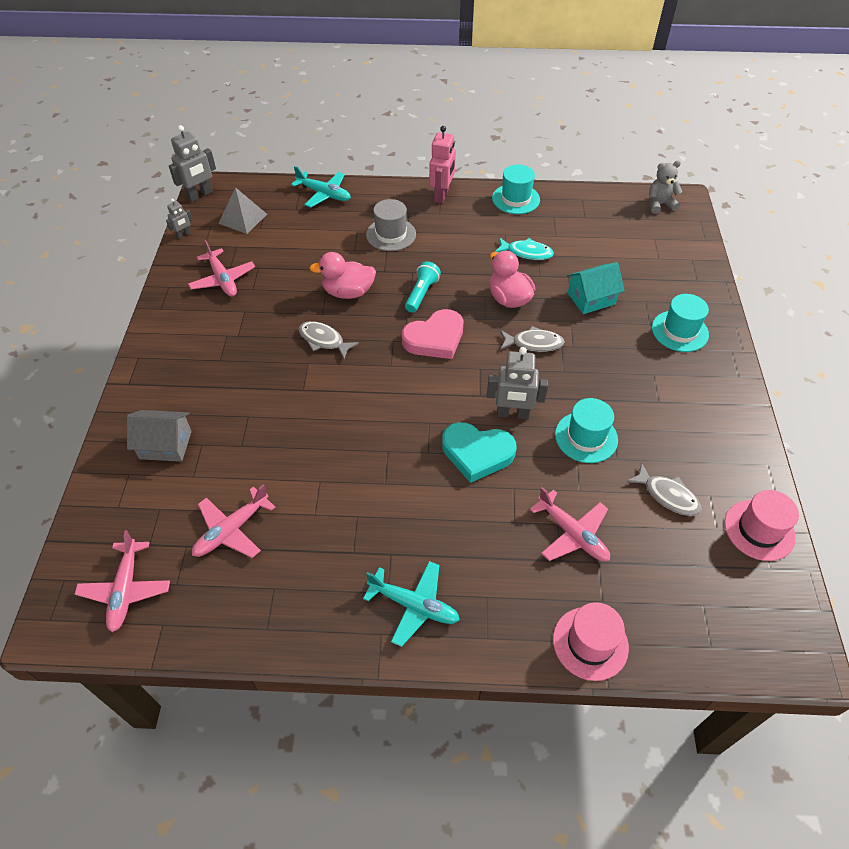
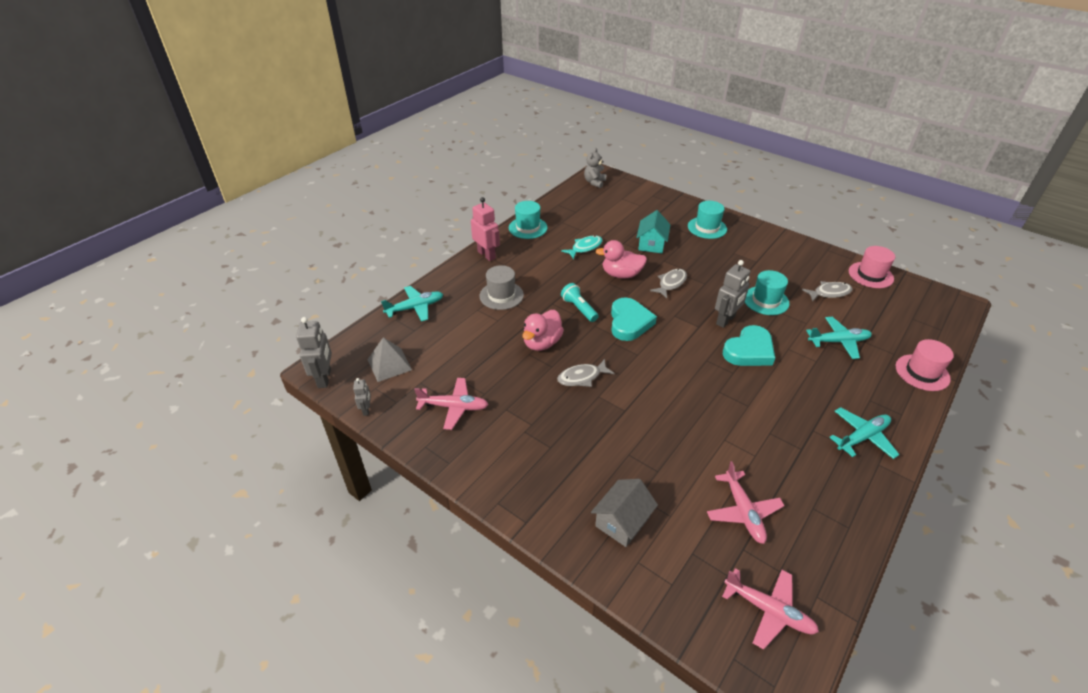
camera: 55 degrees left, 10 degrees down
(435, 338) = (629, 322): pink heart -> turquoise heart
(572, 534) = (838, 341): pink plane -> turquoise plane

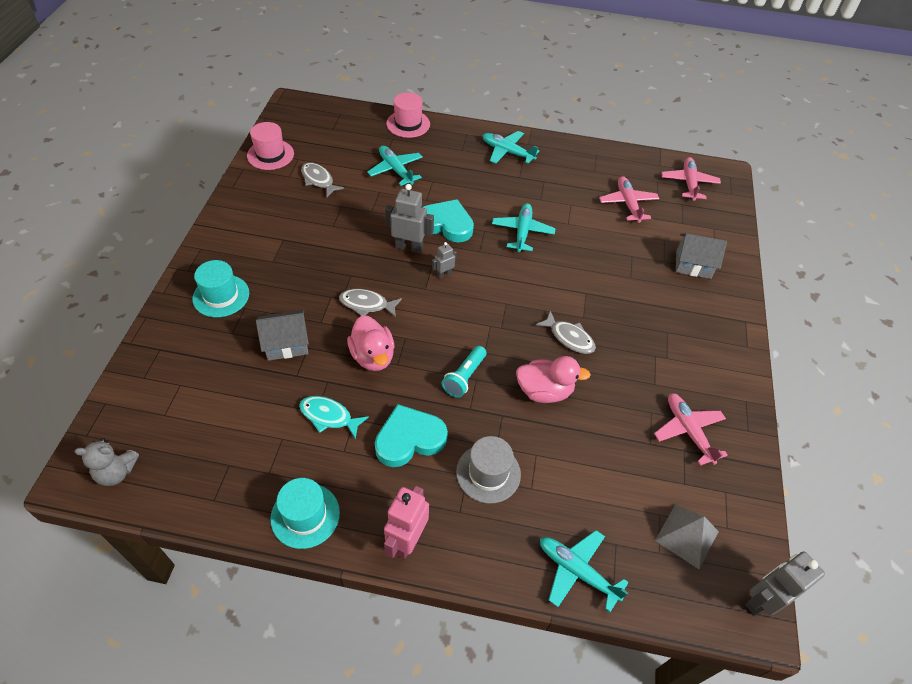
camera: 120 degrees left, 10 degrees up
(366, 410) = (758, 515): grey robot -> grey robot (444, 274)
(629, 322) = (460, 323): turquoise heart -> turquoise heart (409, 439)
(651, 244) = (286, 344): turquoise house -> grey house
(723, 398) = (522, 232): none -> turquoise plane
(743, 512) = (628, 203): pink plane -> pink plane turned 60 degrees counterclockwise
(766, 300) = (357, 223): turquoise hat -> none

